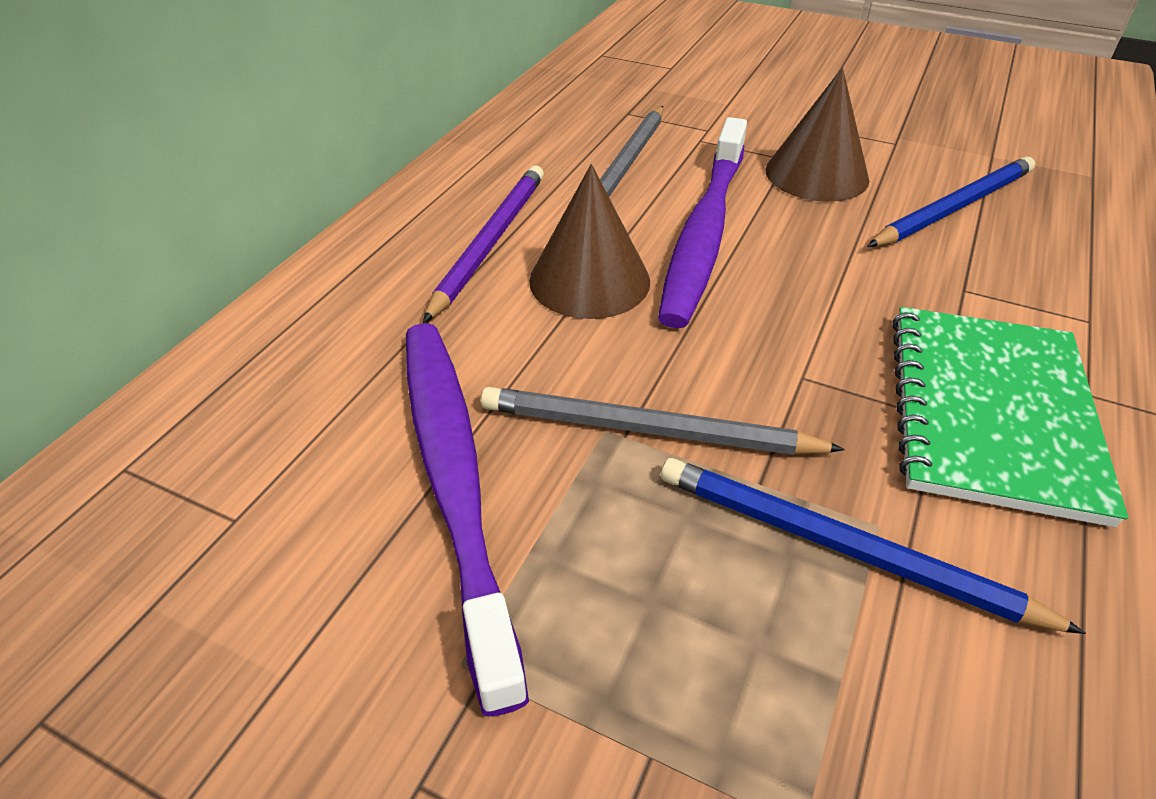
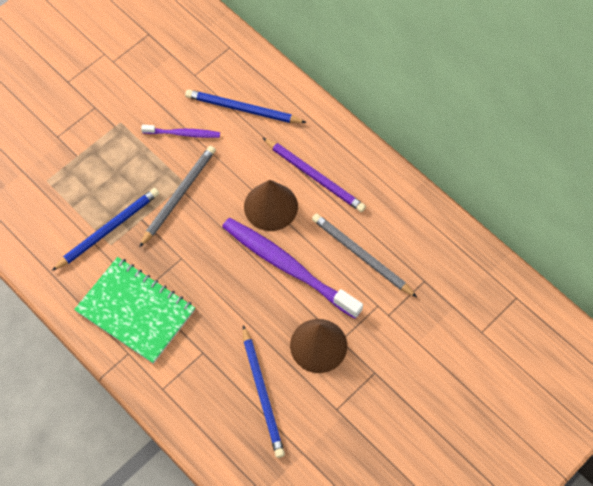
camera: 110 degrees right, 20 degrees up
(342, 384) = (243, 109): none -> blue pencil
(455, 480) = (183, 134): purple toothbrush -> purple toothbrush, size x0.50

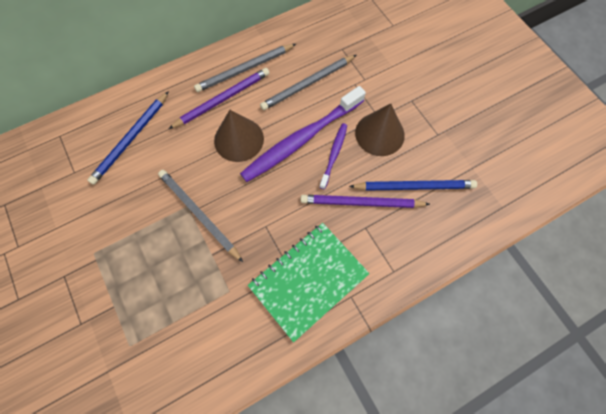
camera: 75 degrees left, 5 degrees up
(108, 229) = (211, 290): blue pencil -> none
(183, 134) = (133, 196): purple toothbrush -> purple toothbrush (334, 154)
(229, 343) = (361, 203): none -> purple pencil
(360, 187) = (245, 69): none -> grey pencil

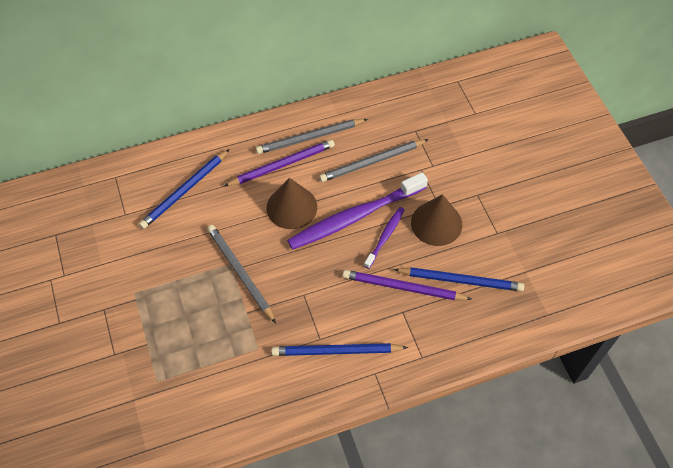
camera: 10 degrees right, 10 degrees down
(308, 280) = (336, 351): green notebook -> blue pencil

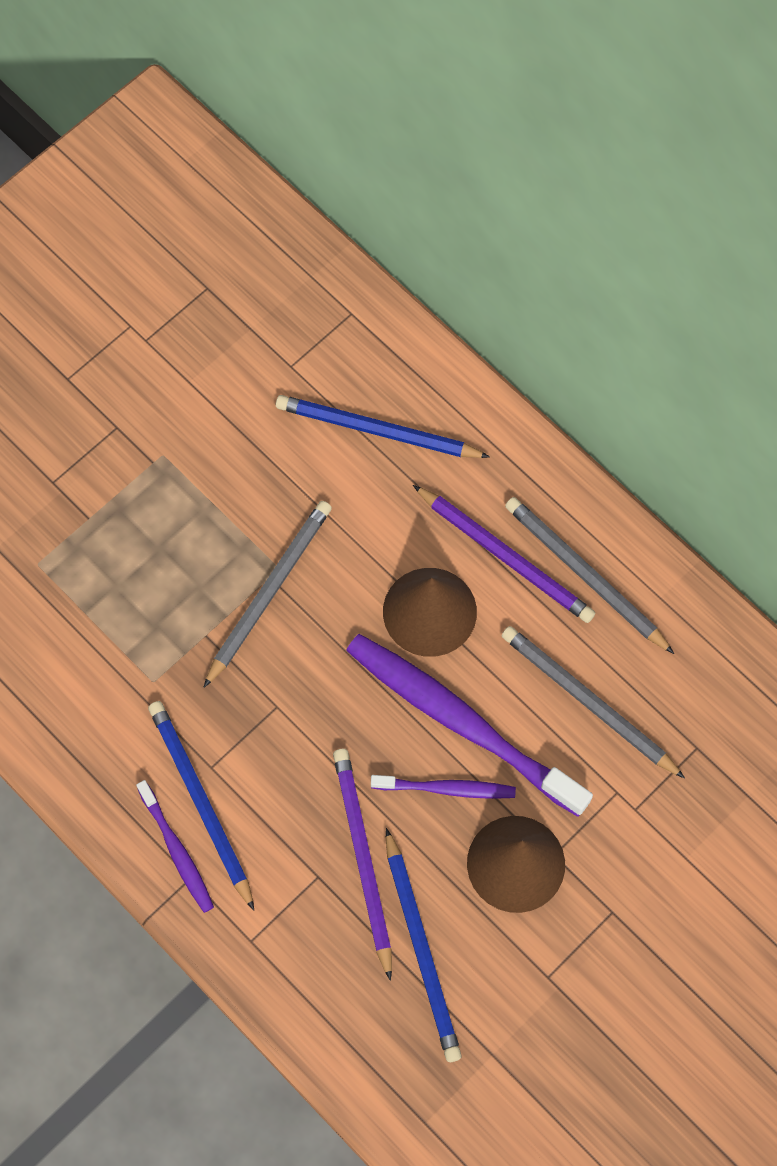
camera: 65 degrees right, 10 degrees up
(357, 374) = (177, 851): none -> purple toothbrush

